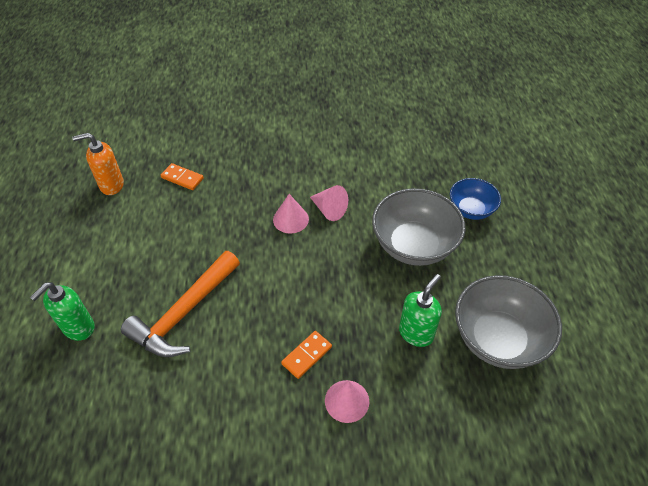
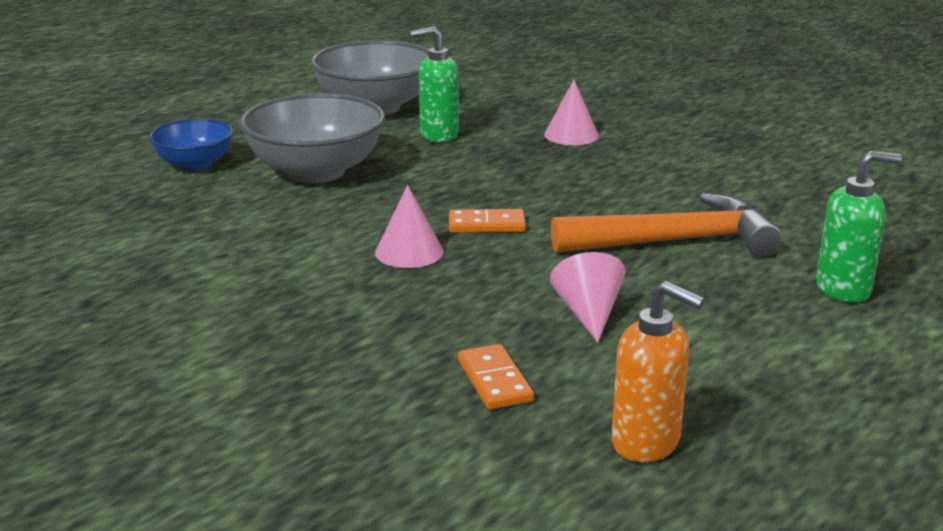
camera: 135 degrees left, 25 degrees down
(306, 355) = (569, 165): orange domino -> orange domino (486, 225)
(329, 210) = (343, 236): pink cone -> pink cone (588, 313)

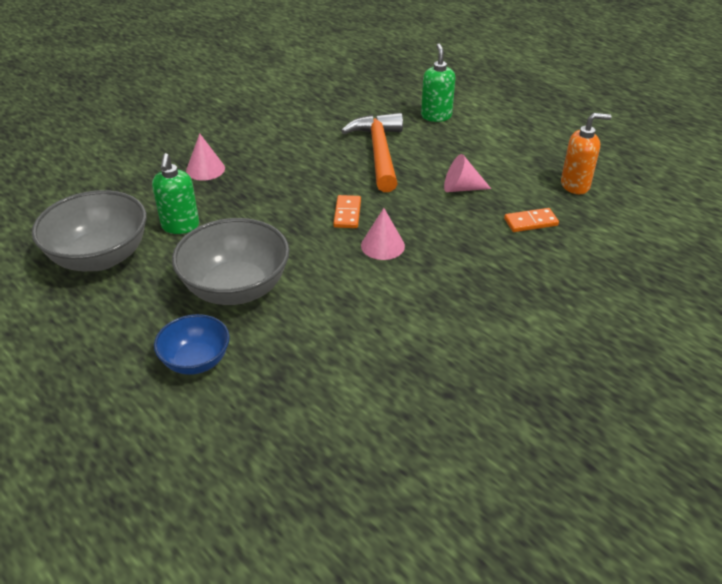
camera: 85 degrees left, 15 degrees up
(646, 442) = (575, 185): orange soap dispenser -> orange soap dispenser turned 45 degrees clockwise

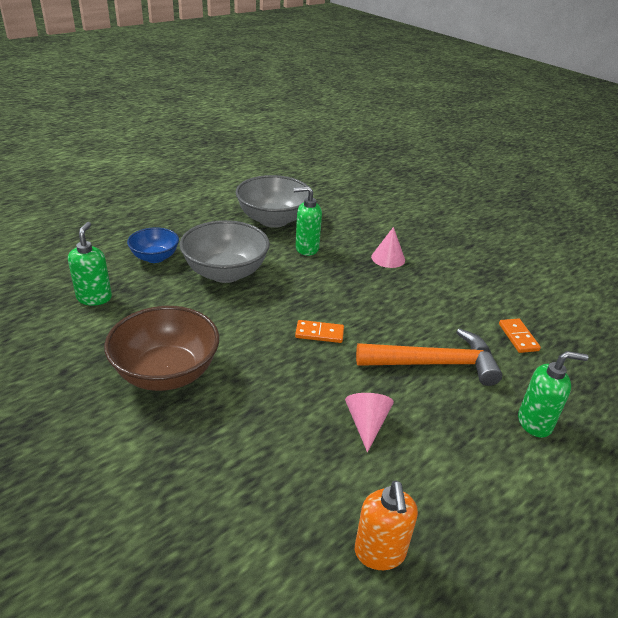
camera: 90 degrees right, 5 degrees down
(300, 403) = (94, 298): none -> green soap dispenser
(382, 245) = (266, 352): pink cone -> none
(430, 310) = (166, 373): none -> brown bowl
(530, 222) = (295, 479): orange domino -> orange domino (518, 337)

